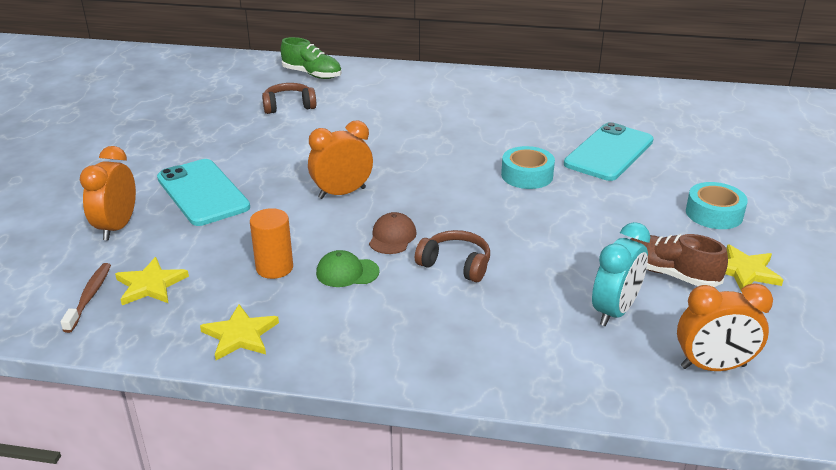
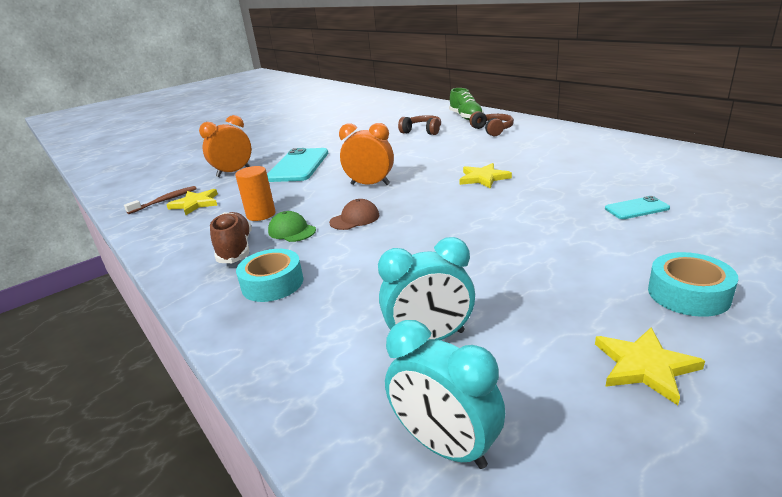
camera: 45 degrees right, 5 degrees down
(240, 335) = (181, 244): yellow star -> yellow star (483, 178)
(455, 264) = (364, 250): brown headphones -> brown headphones (492, 130)
(527, 175) = (524, 206): turquoise tape -> turquoise tape (272, 283)
(609, 152) = (636, 208): turquoise phone -> turquoise phone, size x0.49
(669, 274) = (541, 330): brown shoe -> brown shoe (235, 249)
(713, 366) = (445, 446): orange clock -> turquoise clock

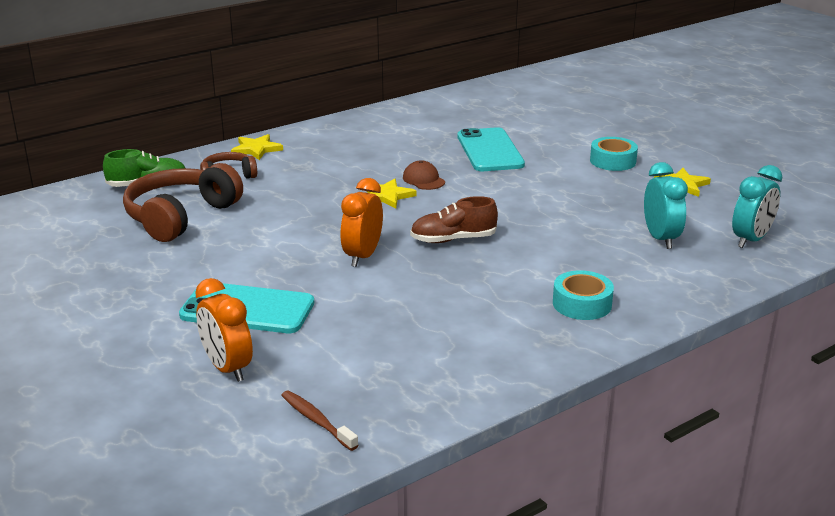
camera: 90 degrees left, 0 degrees up
(195, 204) = (348, 386): yellow star -> yellow star (256, 149)
(235, 249) = (506, 333): brown shoe -> brown shoe (453, 239)
(261, 215) = (417, 325): orange cylinder -> none
(292, 231) = (472, 301): green cap -> none
(355, 219) = (457, 265): brown cap -> brown cap (423, 180)
(422, 131) = (180, 216): brown headphones -> brown headphones, size x1.85
(636, 208) = (490, 150): turquoise phone -> turquoise phone, size x2.06

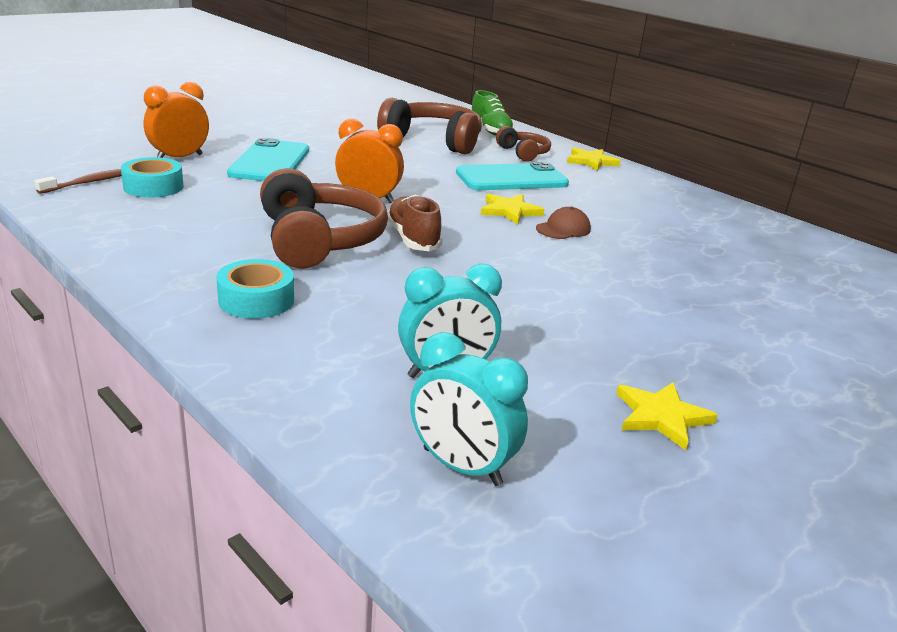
camera: 80 degrees right, 0 degrees up
(463, 279) = (319, 240): none -> brown headphones
(490, 150) = (679, 268): turquoise phone -> turquoise phone (511, 178)
(613, 161) = (715, 358): turquoise tape -> turquoise tape (153, 187)

